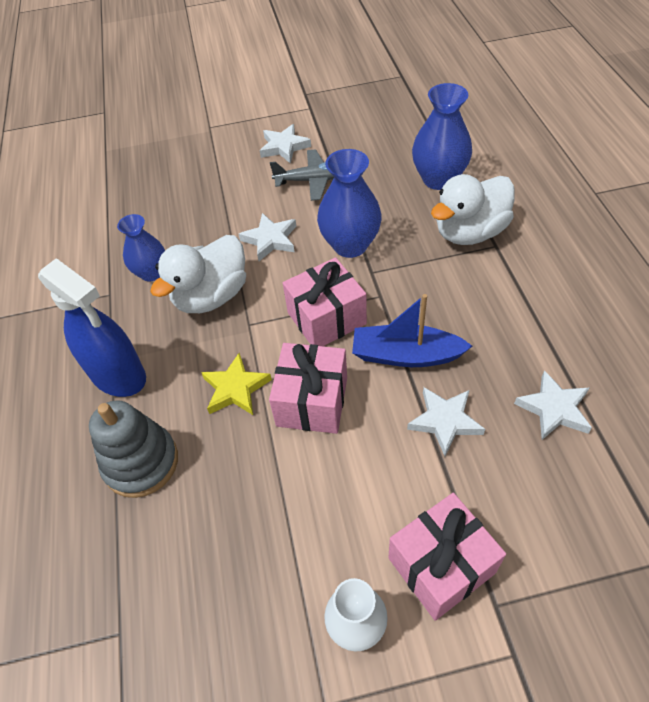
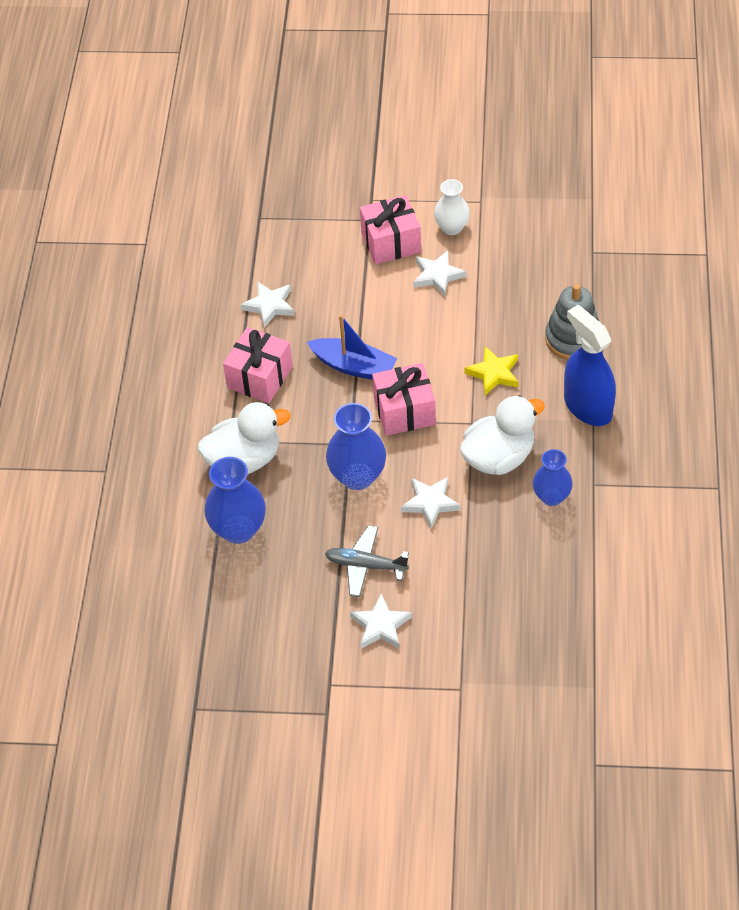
camera: 165 degrees left, 0 degrees up
(312, 401) = (438, 350): pink gift -> pink gift (260, 377)
(445, 421) = (348, 315): white star -> white star (437, 275)

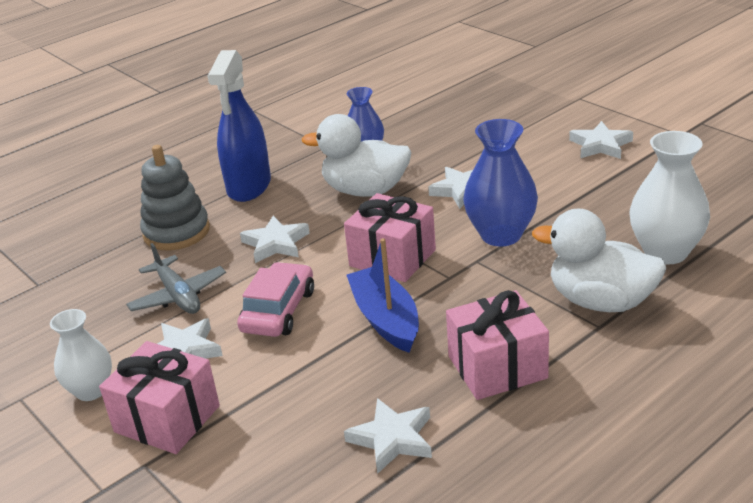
camera: 135 degrees left, 20 degrees down
(238, 529) = (665, 252): blue vase -> white vase
(366, 565) = (569, 179): grey plane -> grey plane (178, 295)
(422, 331) = (278, 311): none -> pink car
(493, 373) = (276, 244): yellow star -> white star

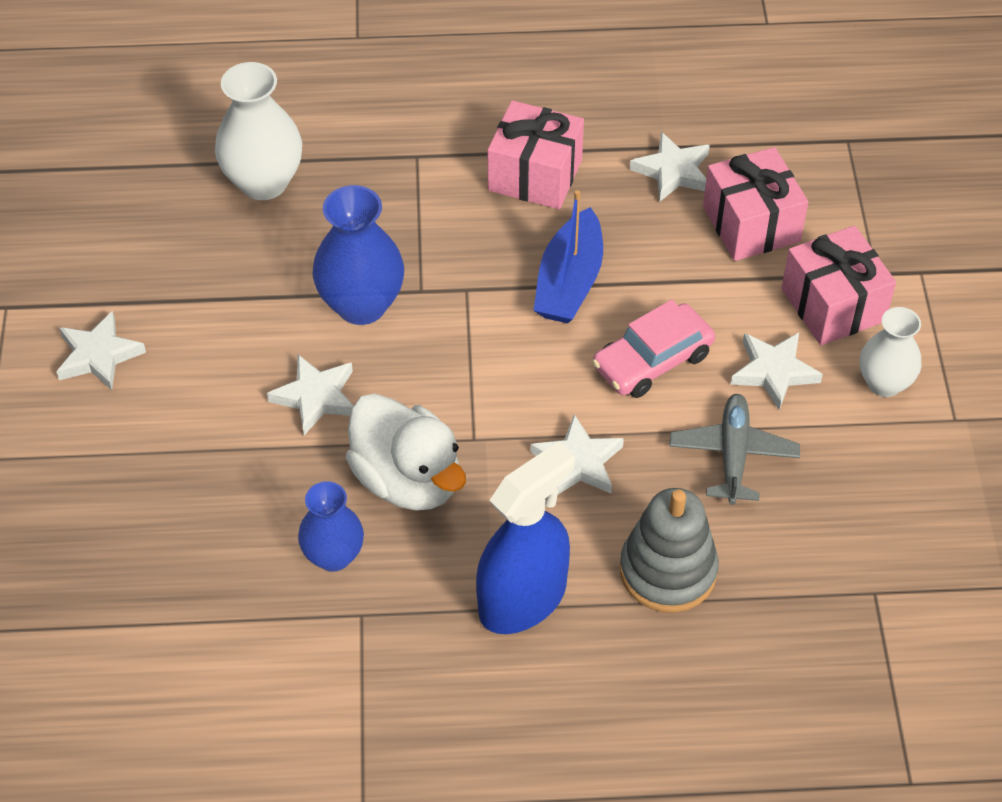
camera: 145 degrees left, 20 degrees up
(392, 258) = (488, 351): pink gift -> pink gift (751, 224)
(601, 301) = (383, 175): white duck -> none

